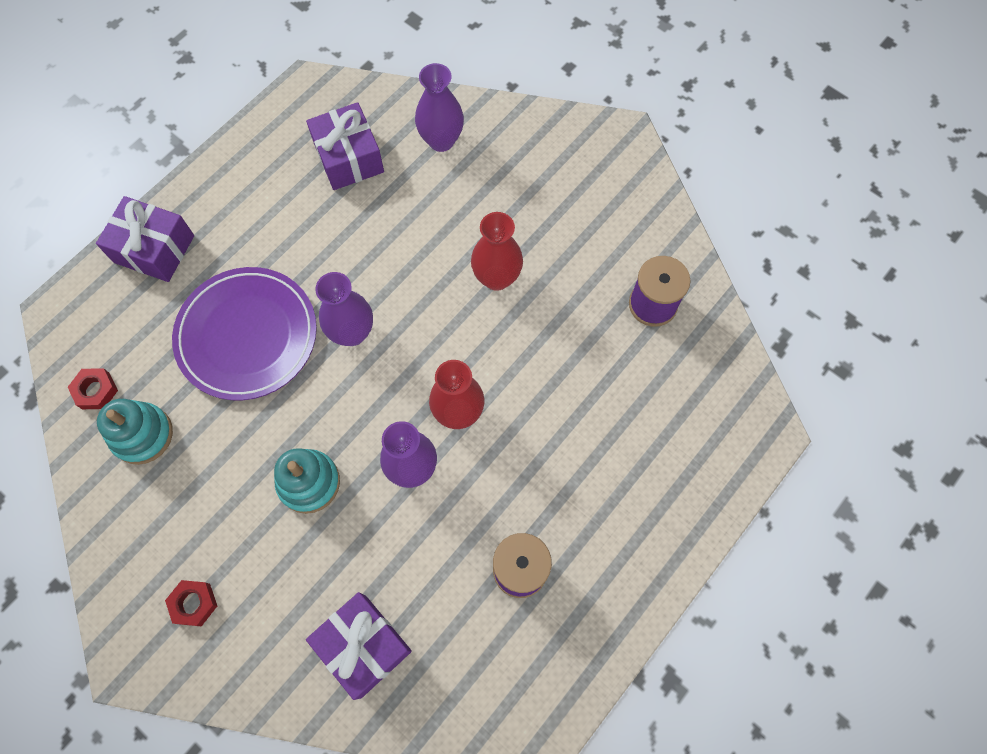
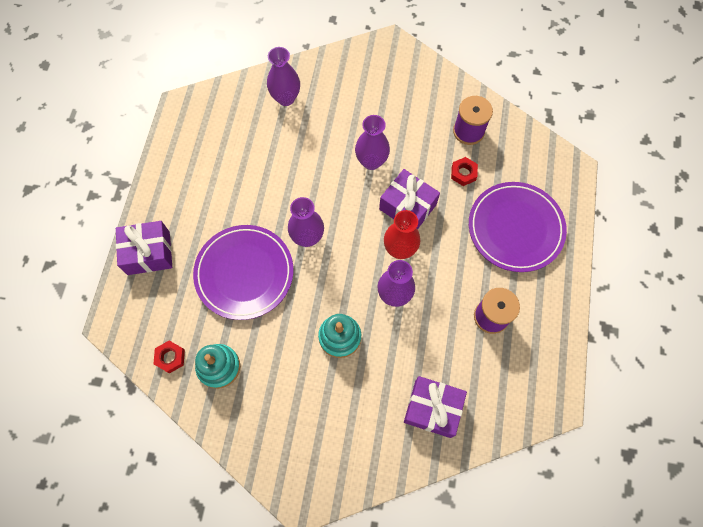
camera: 30 degrees left, 0 degrees up
(193, 603) = (318, 444): red nut -> red nut (463, 173)
(349, 158) = (236, 136): purple gift -> purple gift (407, 207)
(496, 278) = (371, 161): red vase -> purple vase
(631, 470) = (515, 228): none -> purple plate

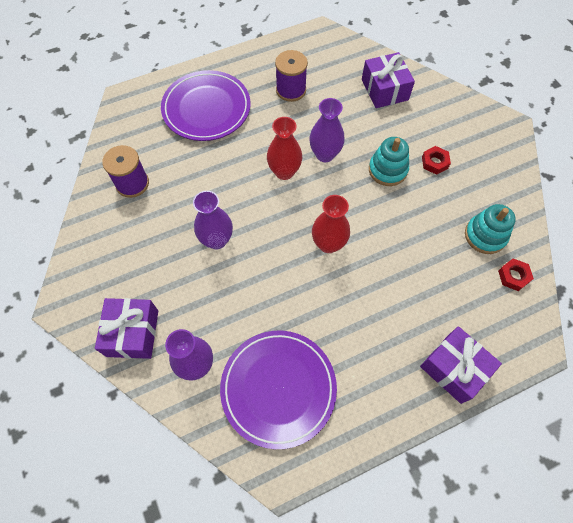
camera: 125 degrees left, 5 degrees down
(244, 273) = (400, 271): purple plate -> purple plate (278, 388)
(307, 237) = (328, 244): purple vase -> red vase
(407, 207) = (241, 187): purple gift -> purple gift (132, 333)
(463, 173) = (179, 166): red nut -> red nut (434, 162)

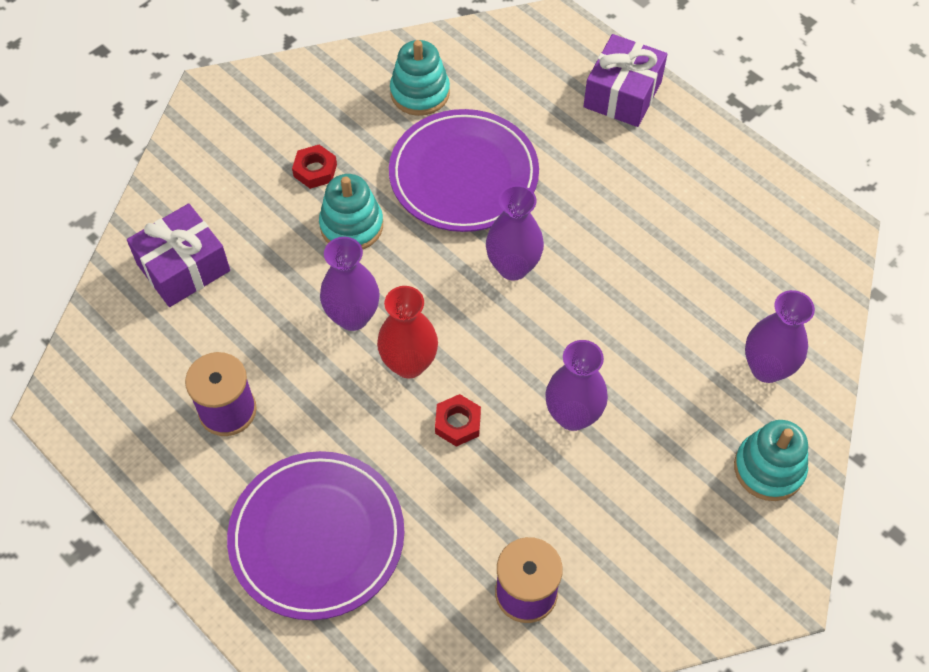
camera: 110 degrees left, 5 degrees down
(132, 333) = (769, 468): purple gift -> turquoise stacking toy
(278, 388) = (744, 264): purple plate -> purple plate (463, 175)
(328, 244) = (513, 267): red vase -> purple vase
(513, 276) = (469, 56): red nut -> red nut (457, 423)

